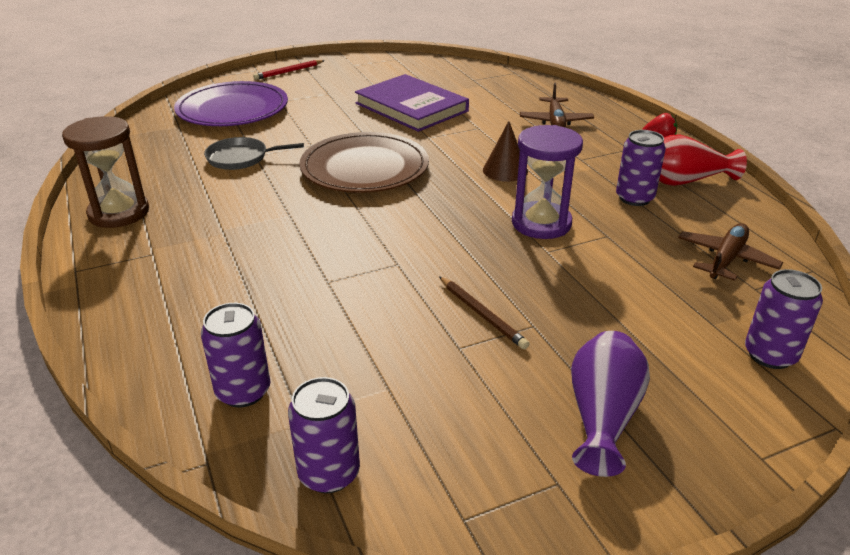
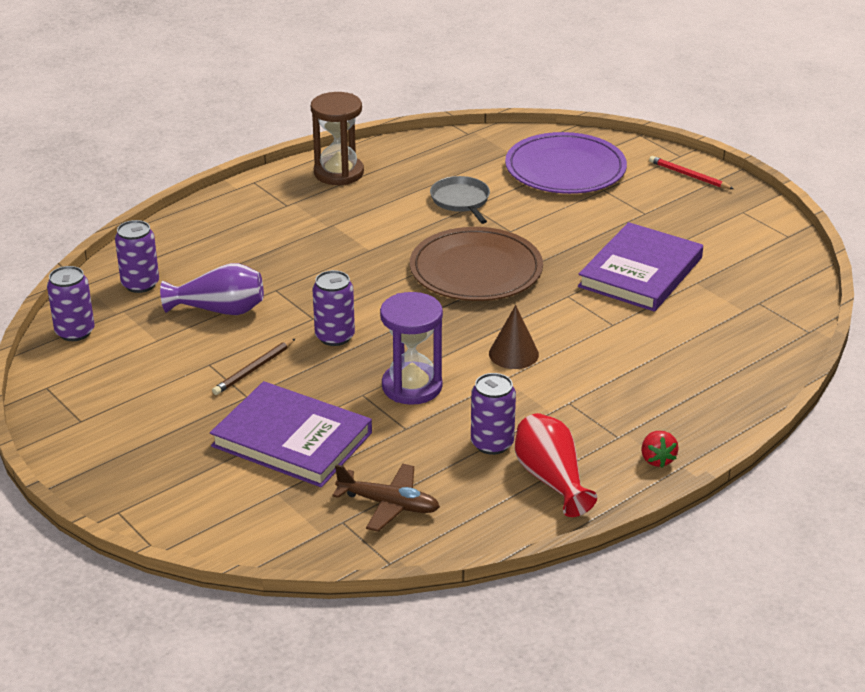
camera: 75 degrees right, 0 degrees up
(555, 122) = (663, 377): brown plane -> none
(602, 417) = (146, 436): purple vase -> purple vase (219, 310)
(619, 303) = (292, 439): none -> purple book
(770, 355) = (241, 523): purple can -> purple can (335, 336)

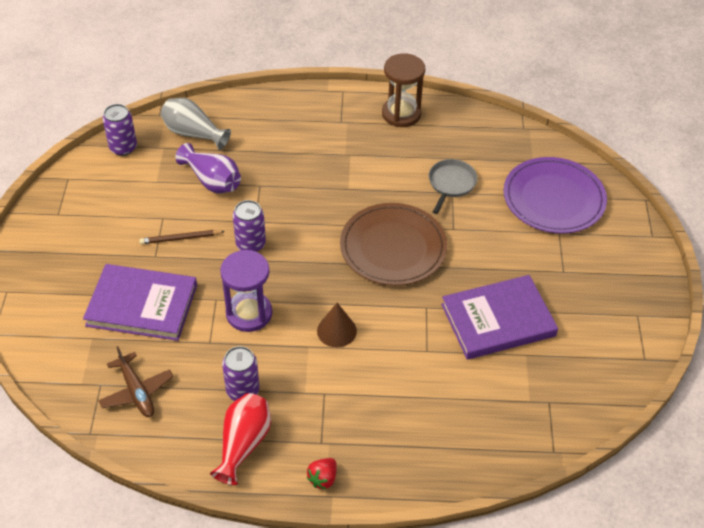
camera: 40 degrees right, 15 degrees up
(140, 284) = (193, 133): purple can -> grey vase
(292, 439) = (142, 305): purple book -> purple book turned 60 degrees counterclockwise
(689, 175) = (637, 258): red pencil -> none

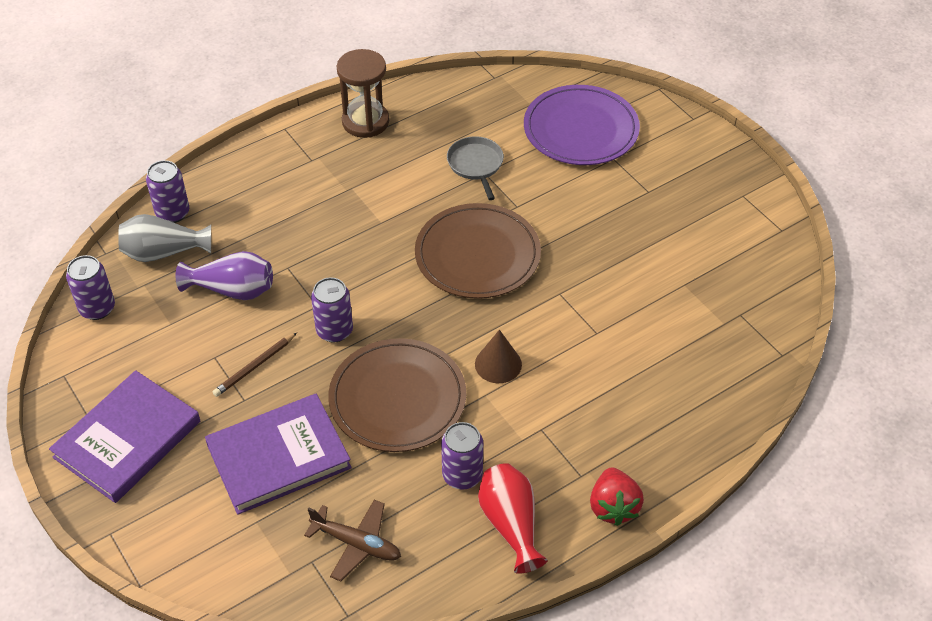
camera: 35 degrees left, 0 degrees up
(221, 111) = (172, 213): none -> purple can
(249, 313) = (397, 398): purple hourglass -> brown plate
(323, 478) = (613, 507): red strawberry -> red strawberry, size x1.51
(498, 320) = (633, 268): purple book -> purple book (127, 439)

